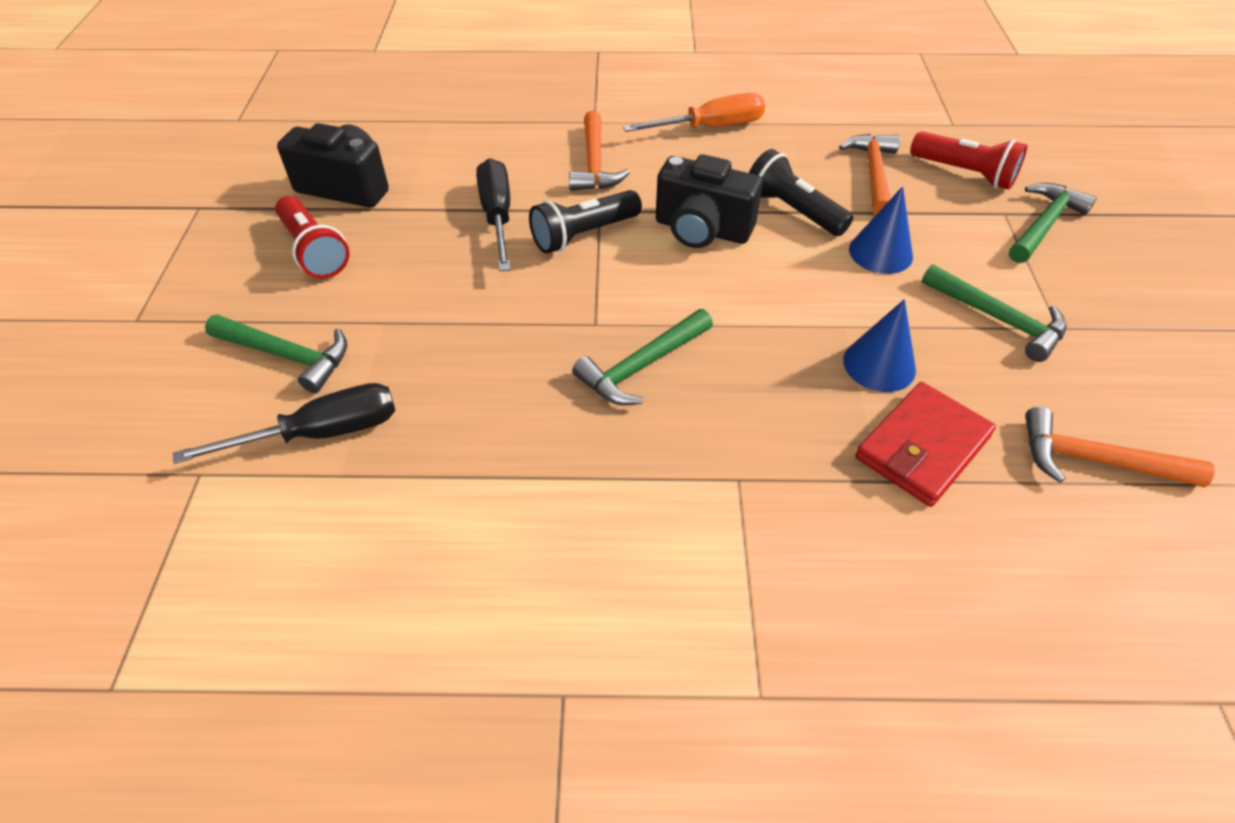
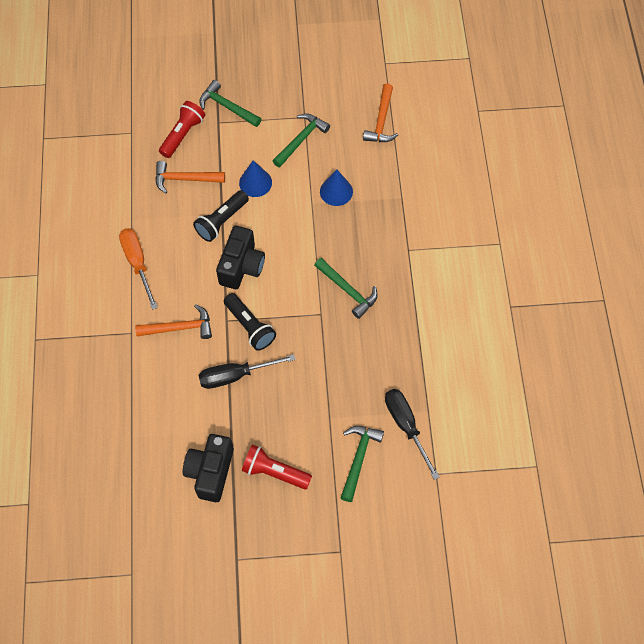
camera: 95 degrees left, 15 degrees up
(314, 251) = (274, 472): red flashlight -> red flashlight turned 120 degrees counterclockwise
(922, 447) = (382, 180): red wallet -> none

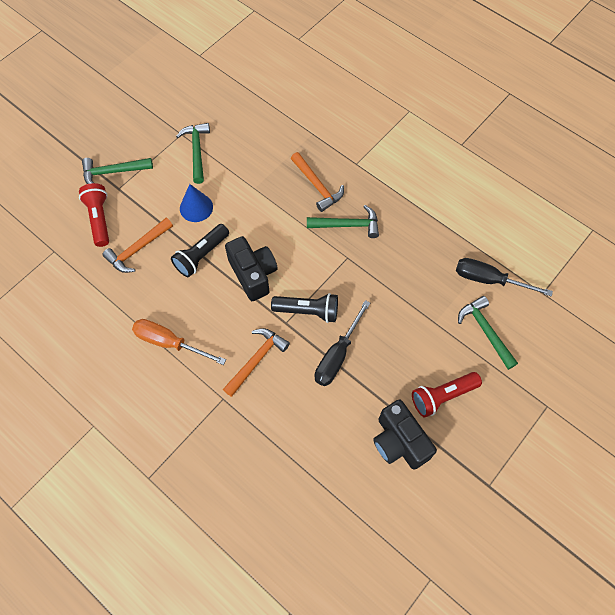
camera: 45 degrees left, 0 degrees up
(221, 221) = (201, 255): black flashlight -> black flashlight turned 45 degrees clockwise
(336, 191) = (262, 166): blue cone -> none
(381, 121) = (240, 94): orange hammer -> orange hammer (317, 186)

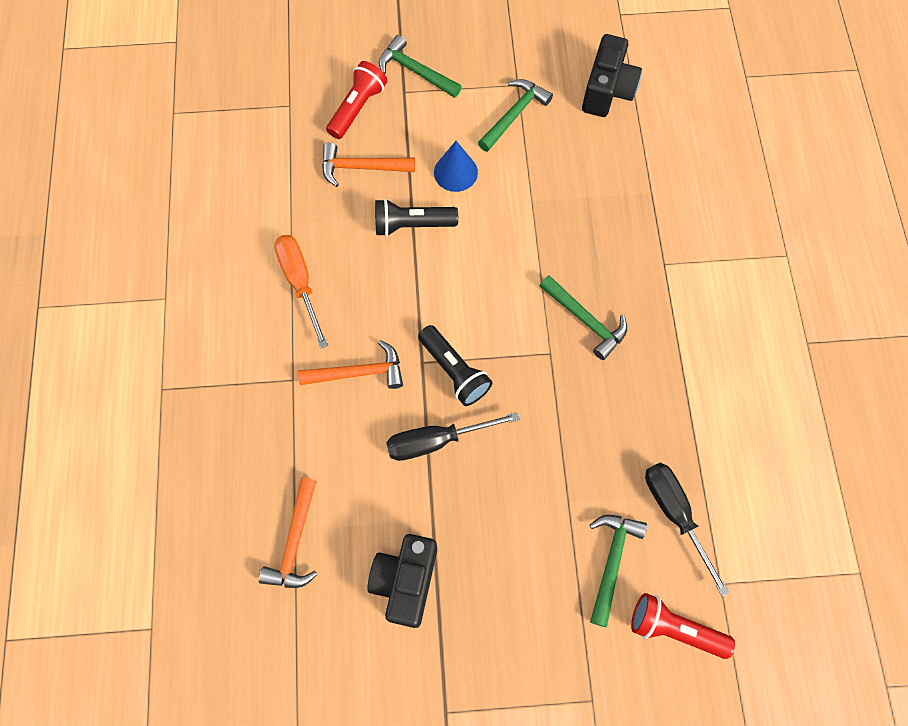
camera: 45 degrees right, 5 degrees up
(253, 274) = (441, 287): black camera -> black camera (607, 91)
(317, 186) = (597, 253): orange hammer -> orange hammer (295, 542)
(442, 396) = (495, 581): red flashlight -> red flashlight (674, 628)

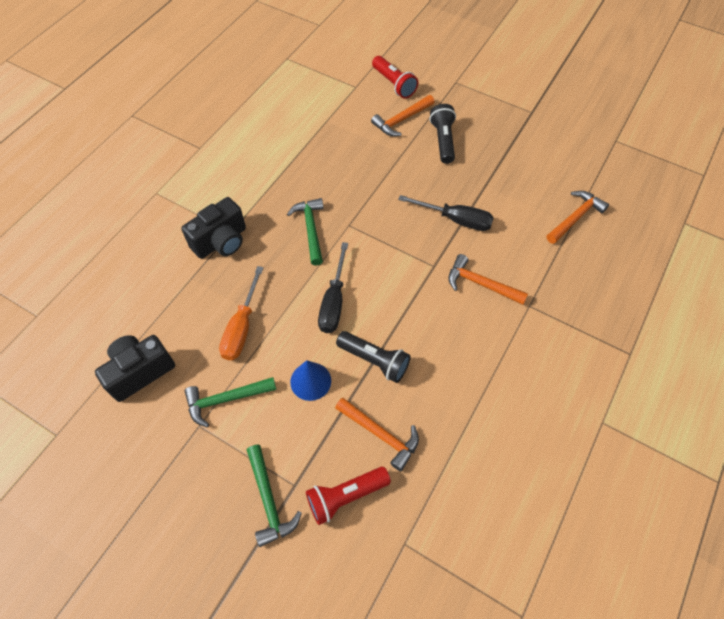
camera: 145 degrees left, 10 degrees down
(300, 283) = (487, 369): orange screwdriver -> orange screwdriver (242, 327)
(405, 581) = (519, 168): black camera -> black camera (221, 241)
(454, 371) = (417, 249): black flashlight -> black flashlight (443, 140)
(611, 561) = (401, 120): green hammer -> orange hammer
(675, 514) = (351, 120): black screwdriver -> black screwdriver (334, 301)

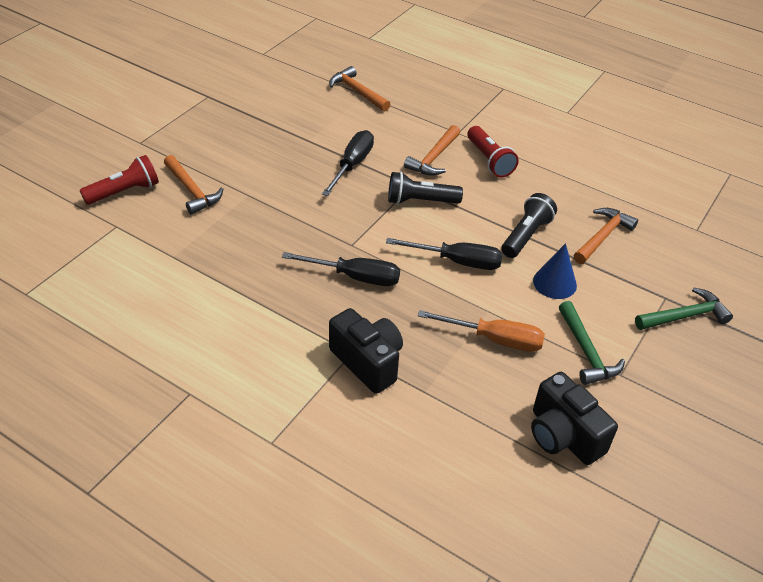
camera: 90 degrees left, 15 degrees down
(310, 229) = (355, 277): green hammer -> black screwdriver
(345, 496) = (666, 263): red flashlight -> red flashlight (489, 160)
(443, 140) = (235, 162): black flashlight -> black flashlight (420, 201)

